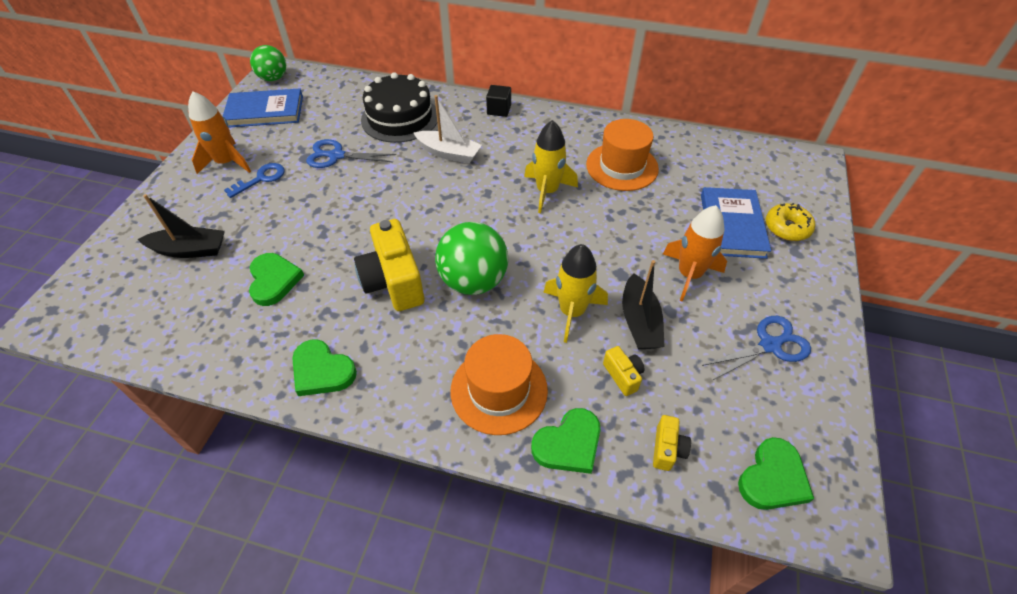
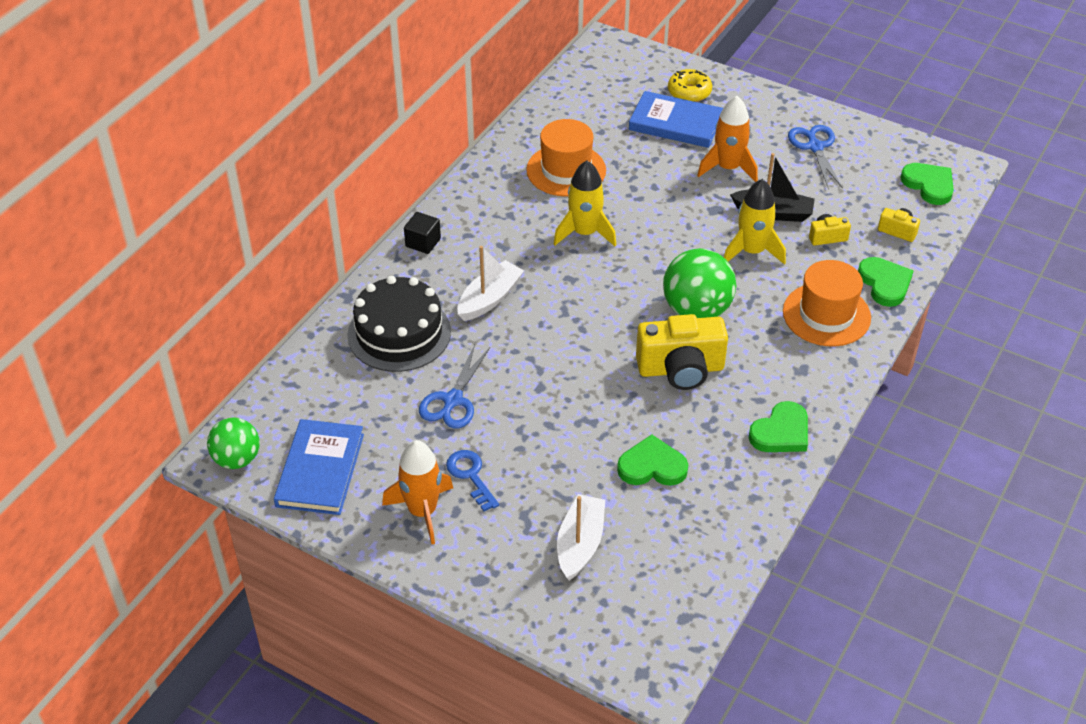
camera: 75 degrees left, 5 degrees down
(189, 250) = (580, 544): black boat -> white boat

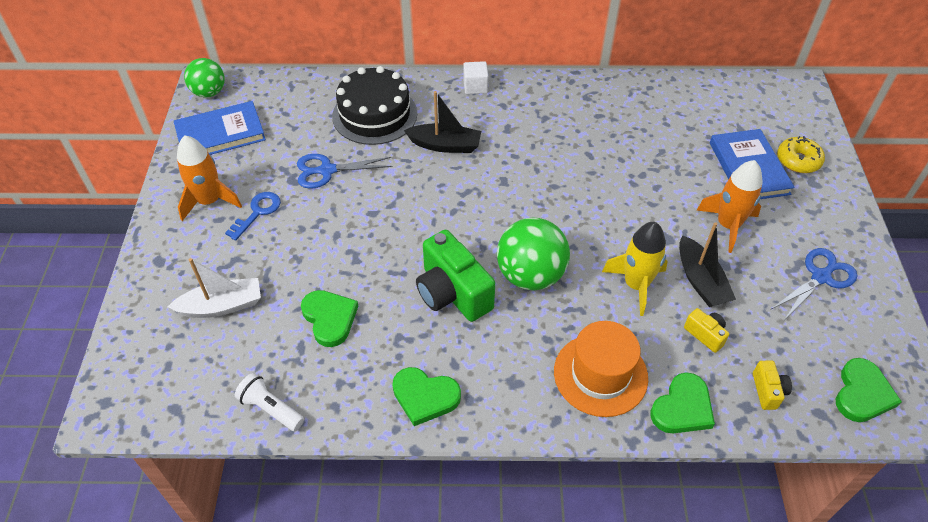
camera: 60 degrees right, 5 degrees up
(423, 242) = (475, 86): black cube -> white cube
(489, 299) = (445, 145): white boat -> black boat
(566, 170) = (624, 127): orange hat -> none
(584, 233) = (562, 167): yellow rocket -> none
(681, 369) = (452, 293): yellow camera -> green camera
(729, 544) = (271, 408): none -> white flashlight

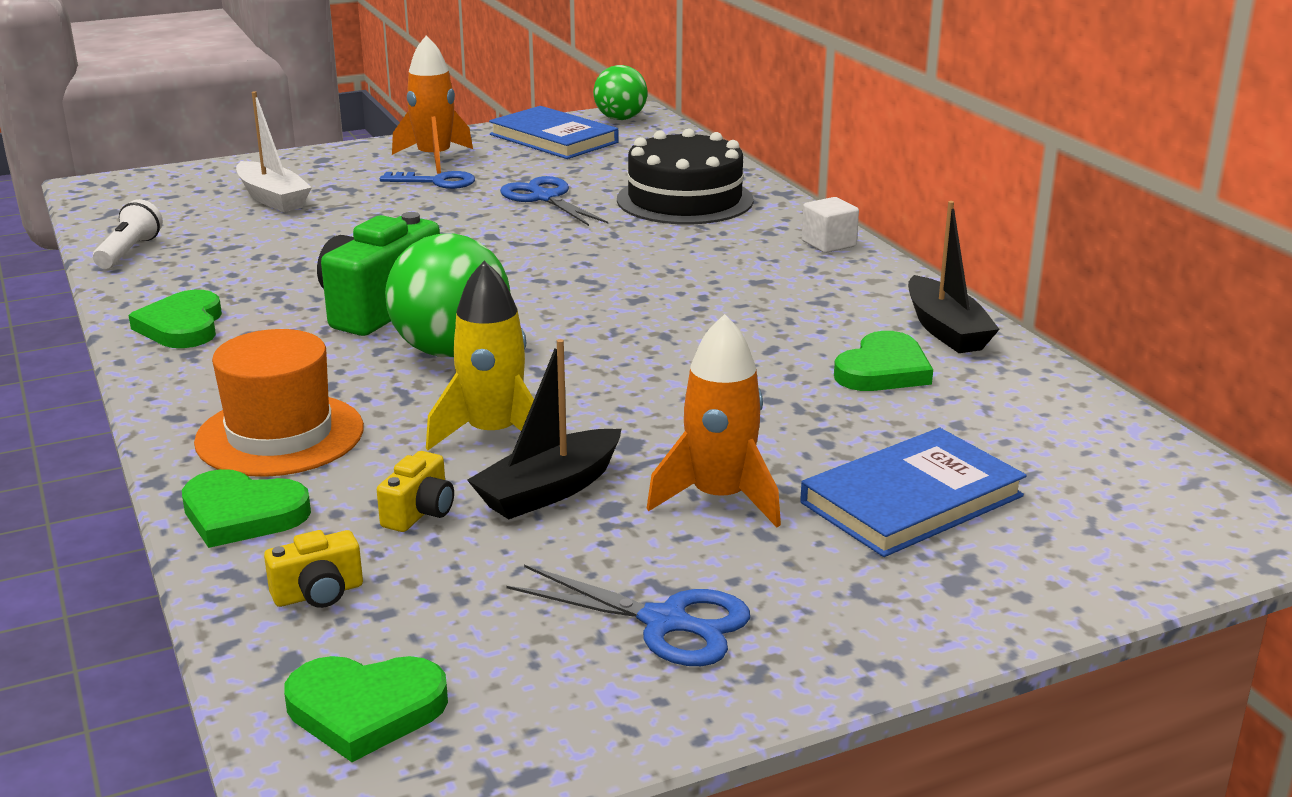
camera: 65 degrees right, 25 degrees down
(329, 318) = (286, 251): green heart -> green heart (883, 370)
(445, 145) = (672, 249): black boat -> black boat (946, 330)
(798, 160) = (1005, 554): yellow donut -> none

